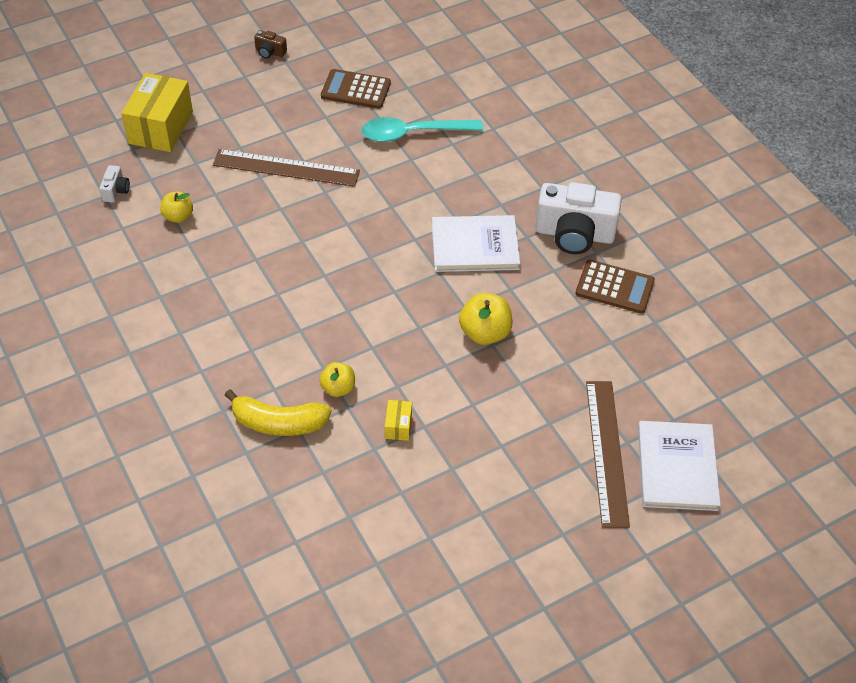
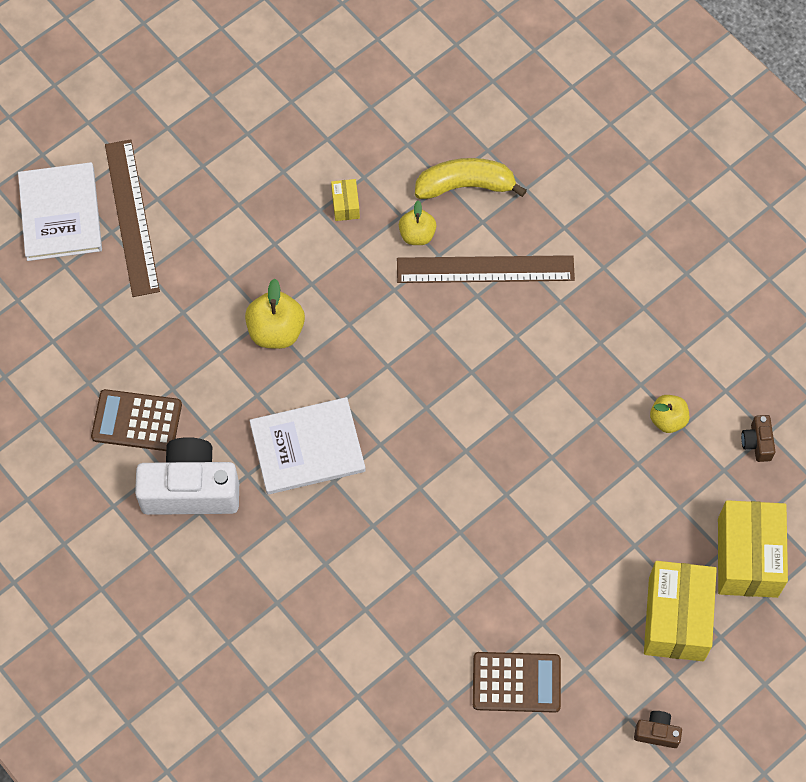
camera: 170 degrees right, 15 degrees up
(116, 191) = (757, 443): white camera -> brown camera
(229, 104) = (676, 618): none -> yellow box
(286, 168) = (565, 522): brown ruler -> brown ruler (485, 269)
(413, 133) = (420, 616): turquoise spoon -> none

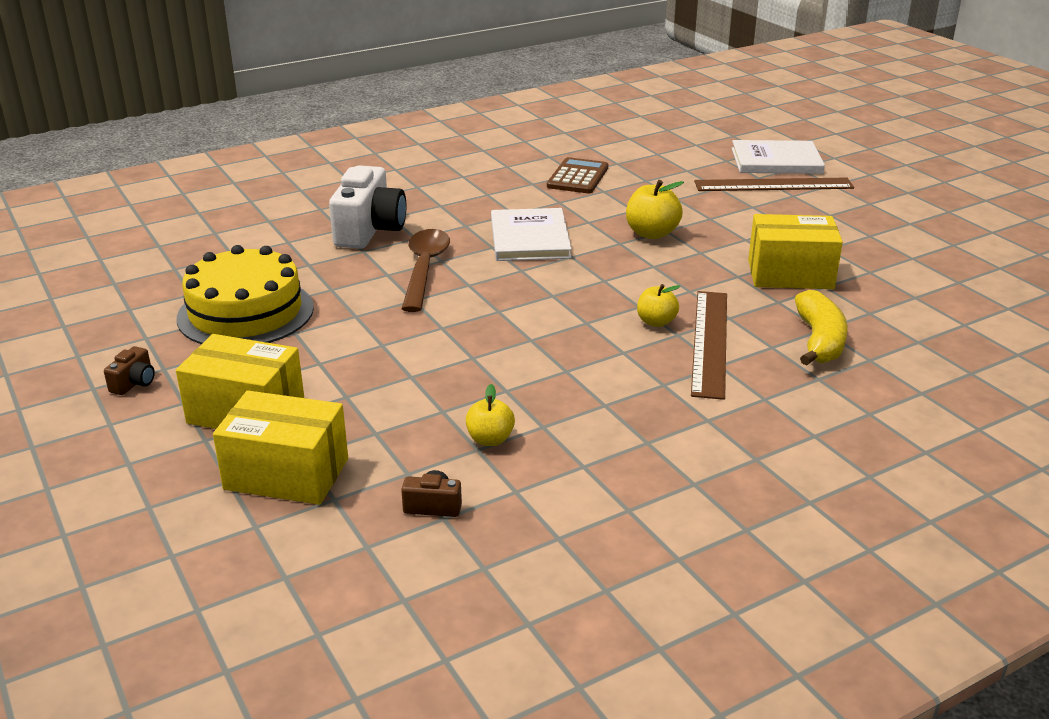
camera: 100 degrees right, 35 degrees down
(191, 489) = (509, 192): white camera -> white camera (369, 230)
(345, 205) = (790, 274): yellow box -> yellow box, size x2.25
(395, 537) = (424, 269): none -> brown spoon
(417, 235) = (755, 308): yellow apple -> yellow apple (656, 322)
(516, 682) = (245, 312): brown calculator -> yellow cake

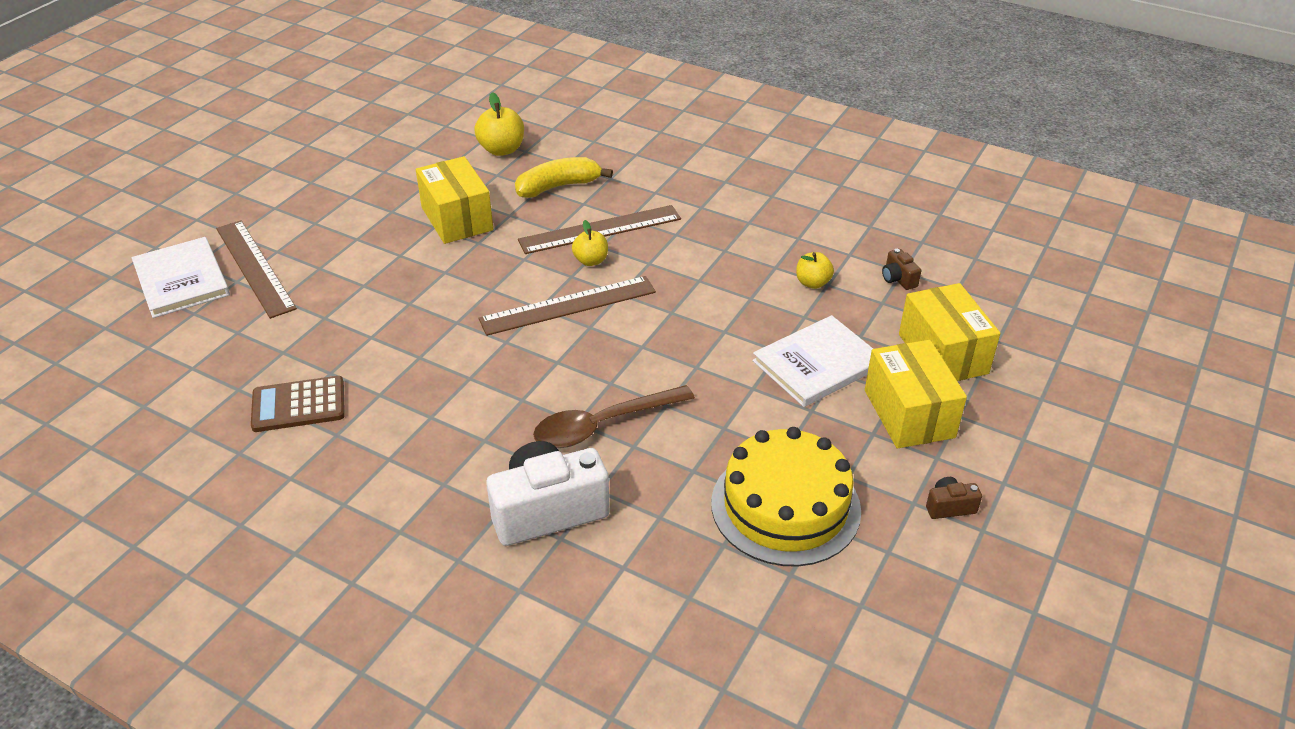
camera: 120 degrees left, 10 degrees up
(529, 238) = (485, 382): white book -> white book (817, 364)
(594, 293) = (568, 305): none -> brown ruler
(652, 233) = (422, 309): yellow apple -> yellow apple (501, 150)

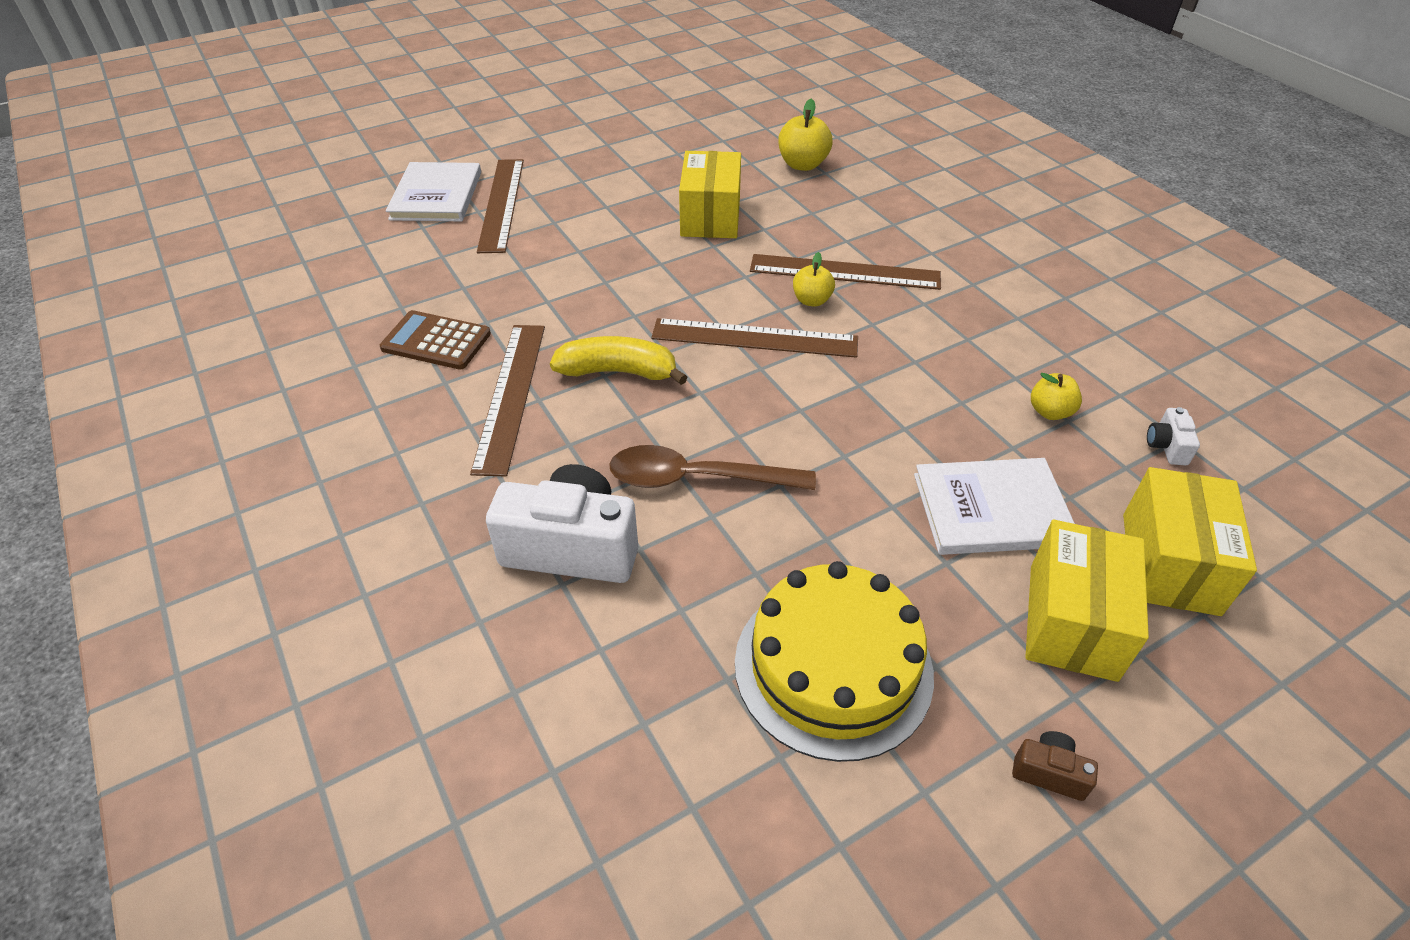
camera: 30 degrees right, 5 degrees up
(404, 423) = (510, 395): none -> brown ruler
(558, 187) = (833, 216): yellow banana -> yellow banana (618, 372)
(898, 279) = (1166, 446): brown camera -> white camera

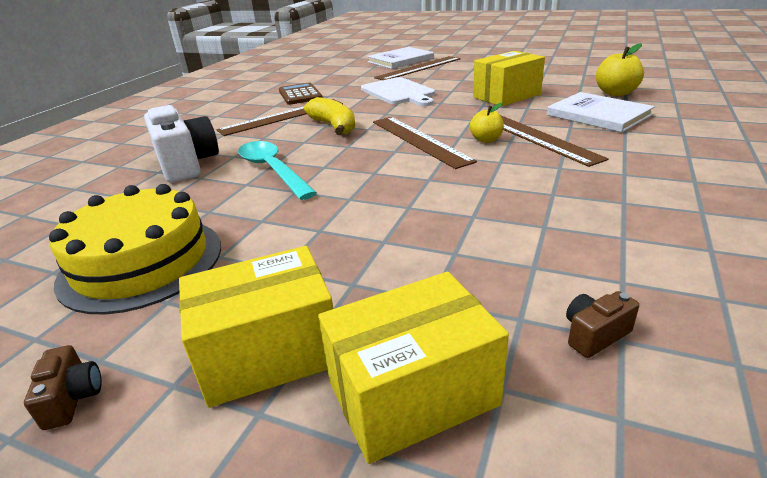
camera: 55 degrees right, 15 degrees down
(573, 268) = (399, 92): none -> white cutting board
(697, 479) = (272, 170): brown spoon -> turquoise spoon
(992, 510) = (365, 268): white book -> white book (598, 115)
(1050, 412) = (529, 254): yellow apple -> none
(1166, 446) = (594, 335): white camera -> brown camera

